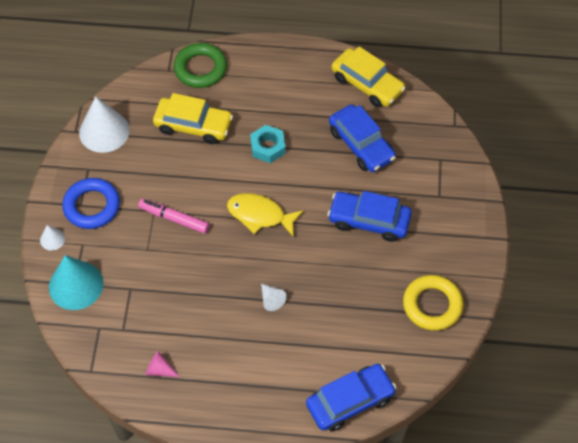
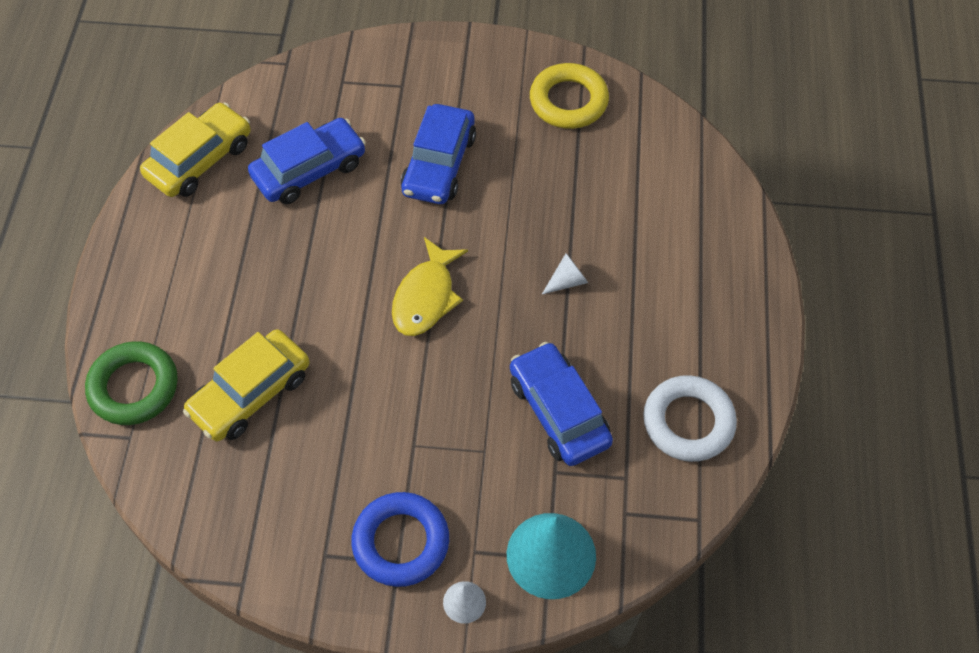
camera: 90 degrees left, 0 degrees up
(104, 131) = (248, 534): white cone -> none
(159, 370) = (688, 422): pink cone -> white ring
(174, 219) = (429, 414): pink marker -> none
(193, 125) = (251, 393): yellow car -> yellow car turned 150 degrees counterclockwise
(268, 147) = (303, 288): turquoise nut -> none
(350, 401) = (712, 192): blue car -> blue car (558, 412)

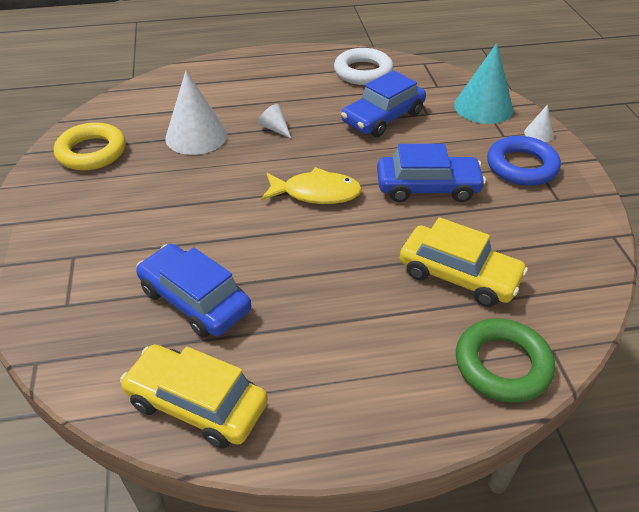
camera: 105 degrees left, 15 degrees down
(439, 164) = (173, 212): blue car -> blue car (427, 187)
(573, 198) = (196, 136): none -> white cone

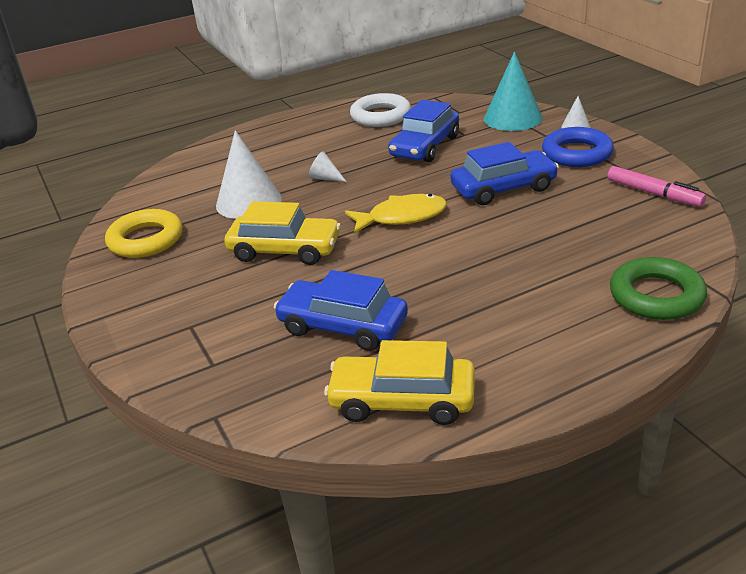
camera: 15 degrees left, 10 degrees down
(458, 275) = (575, 244): yellow car -> yellow car (285, 250)
(571, 238) = (654, 193): none -> pink marker

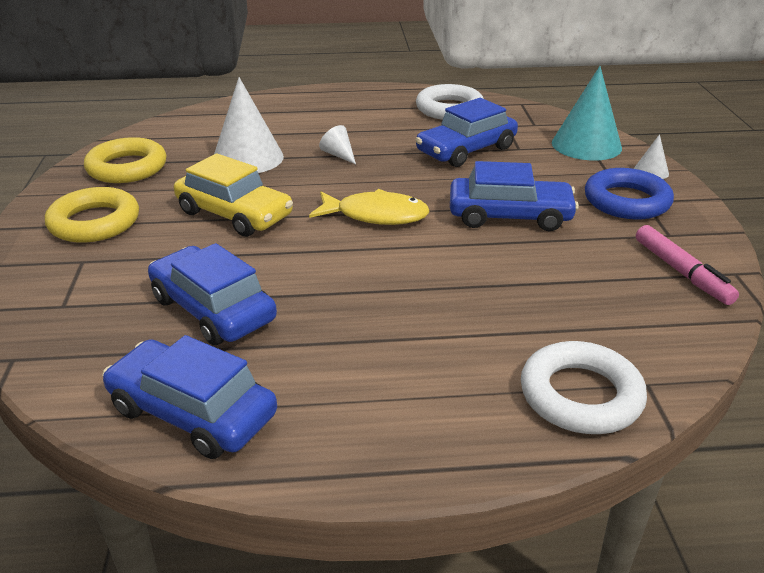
camera: 20 degrees right, 0 degrees up
(167, 293) = (94, 222): none -> yellow ring
(402, 401) = (192, 412): yellow car -> blue car
(656, 296) = (580, 395): green ring -> white ring

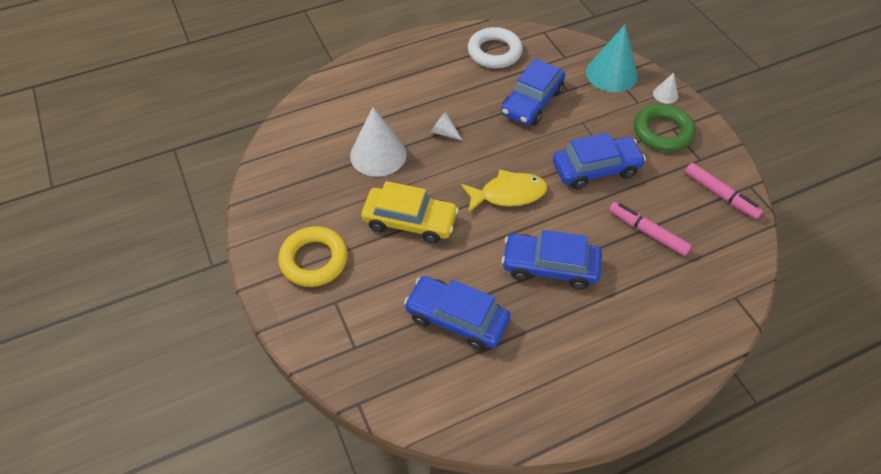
camera: 20 degrees left, 20 degrees up
(127, 167) = (292, 191): yellow ring -> none
(192, 412) = (500, 406): blue car -> blue car (550, 266)
(545, 286) = (647, 232): none -> pink marker
(580, 395) = (705, 318): white ring -> none
(626, 201) = (662, 132): blue ring -> green ring

